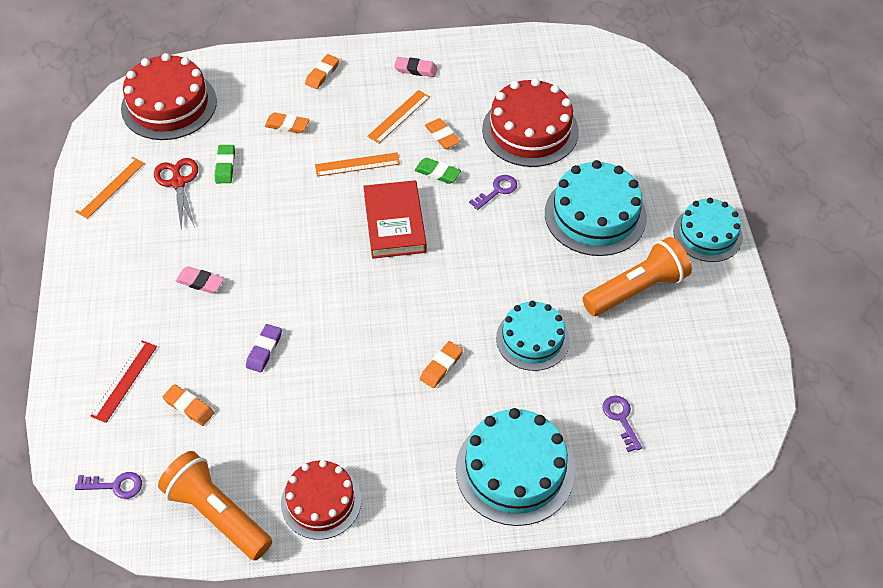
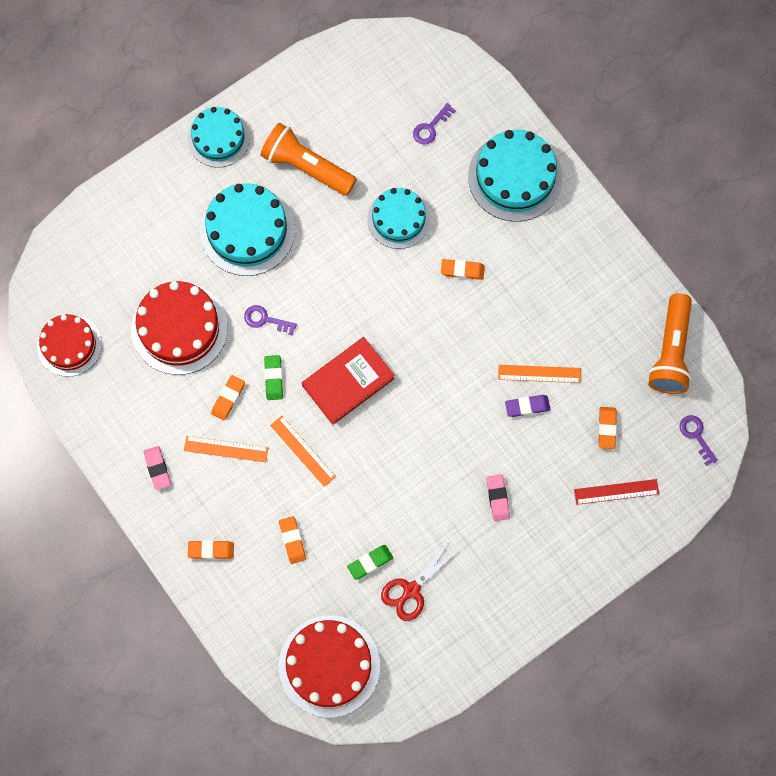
camera: 120 degrees left, 20 degrees up
(110, 187) = (451, 646): orange ruler -> orange ruler (539, 374)
(321, 501) = (618, 289): red cake -> red cake (69, 345)

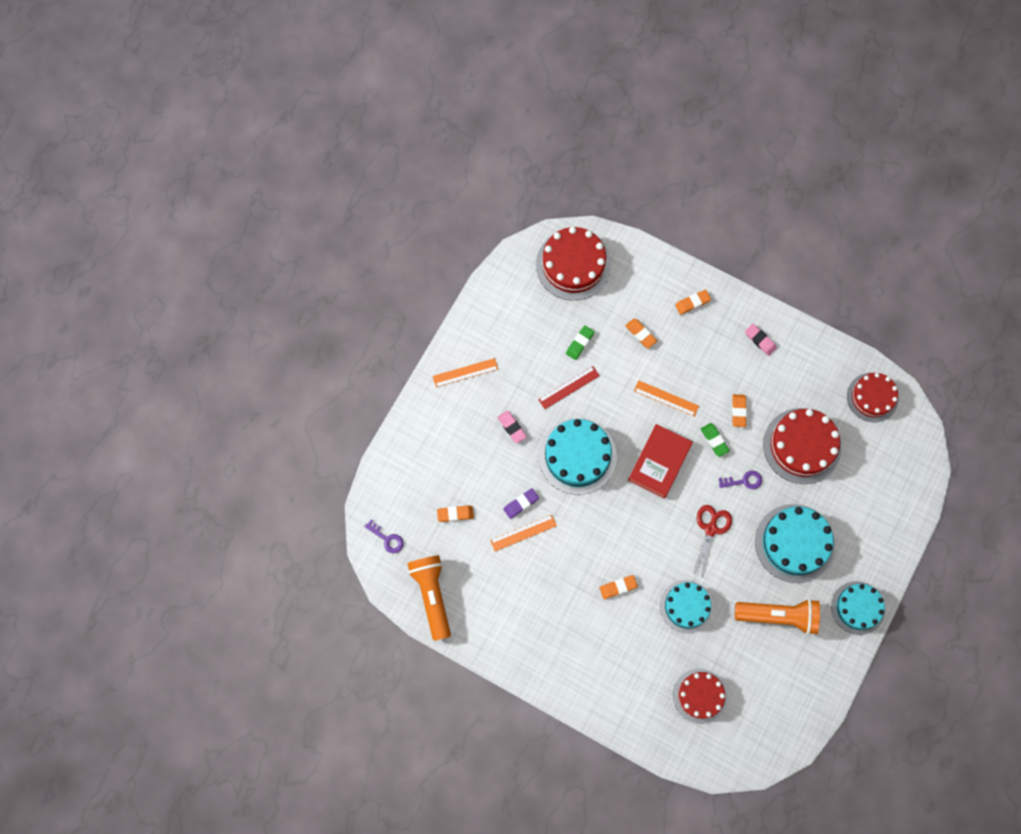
camera: 155 degrees right, 0 degrees up
(226, 449) = (720, 375): orange ruler -> orange ruler (465, 372)
(411, 590) = (542, 337): red scissors -> red scissors (711, 529)
(430, 127) = (700, 695): purple key -> red cake
(515, 177) = (614, 684): turquoise cake -> turquoise cake (577, 456)
(607, 428) = (455, 514): orange eraser -> orange eraser turned 75 degrees counterclockwise
(616, 492) = (429, 470): red ruler -> red ruler (569, 387)

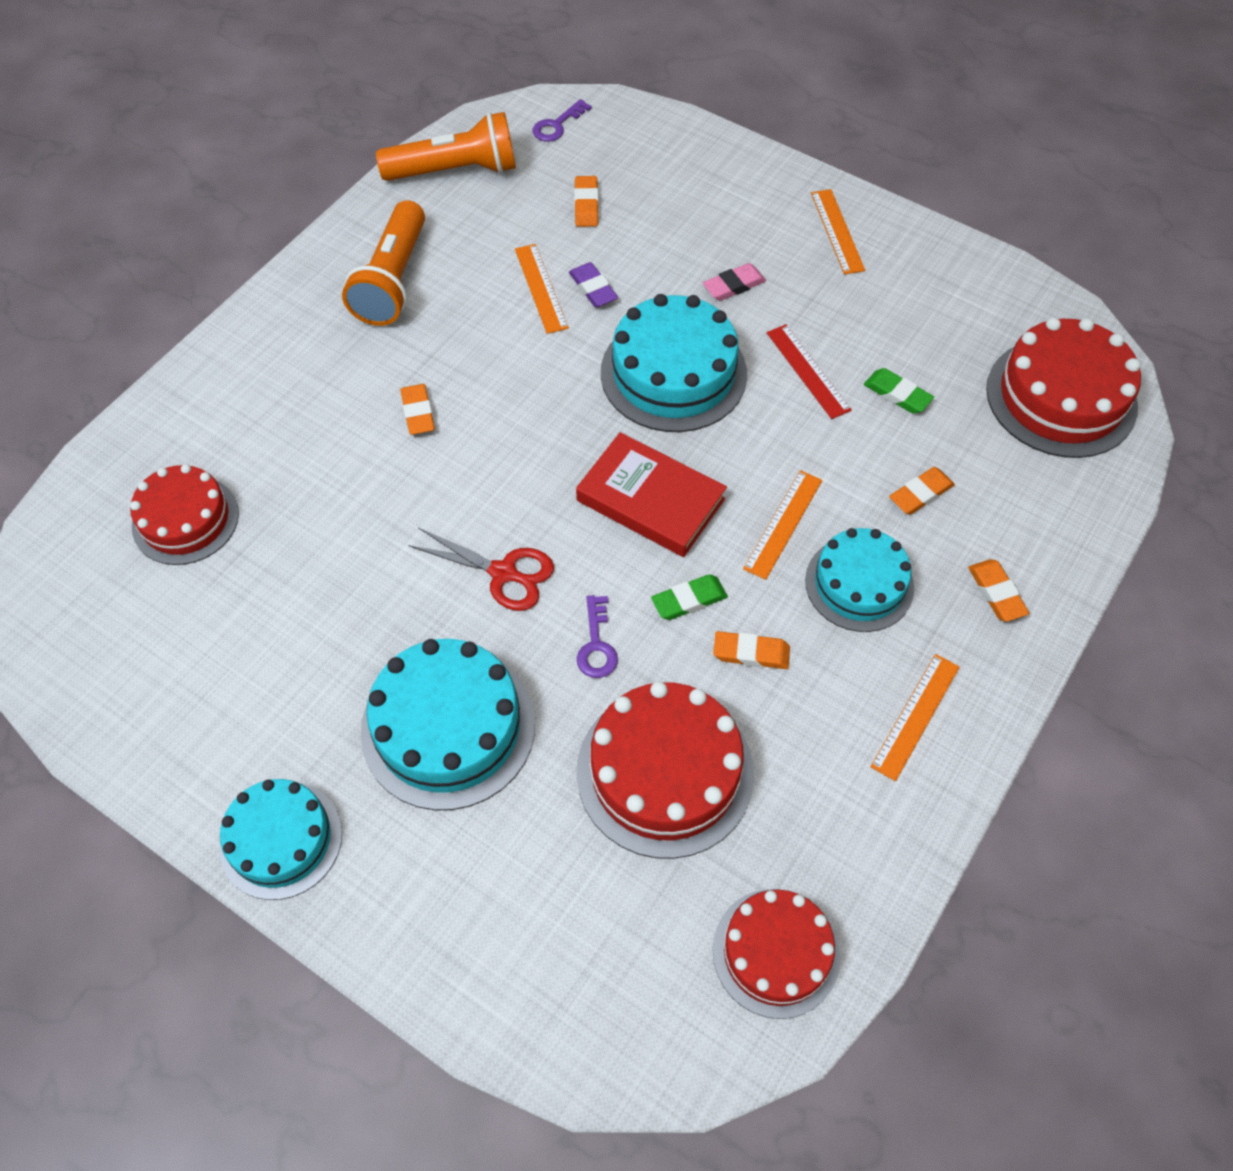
camera: 95 degrees right, 15 degrees down
(686, 606) = (359, 515): turquoise cake -> turquoise cake (859, 584)
(760, 340) = (915, 716): pink eraser -> orange ruler
(778, 616) = (301, 675): orange flashlight -> orange flashlight (393, 281)

